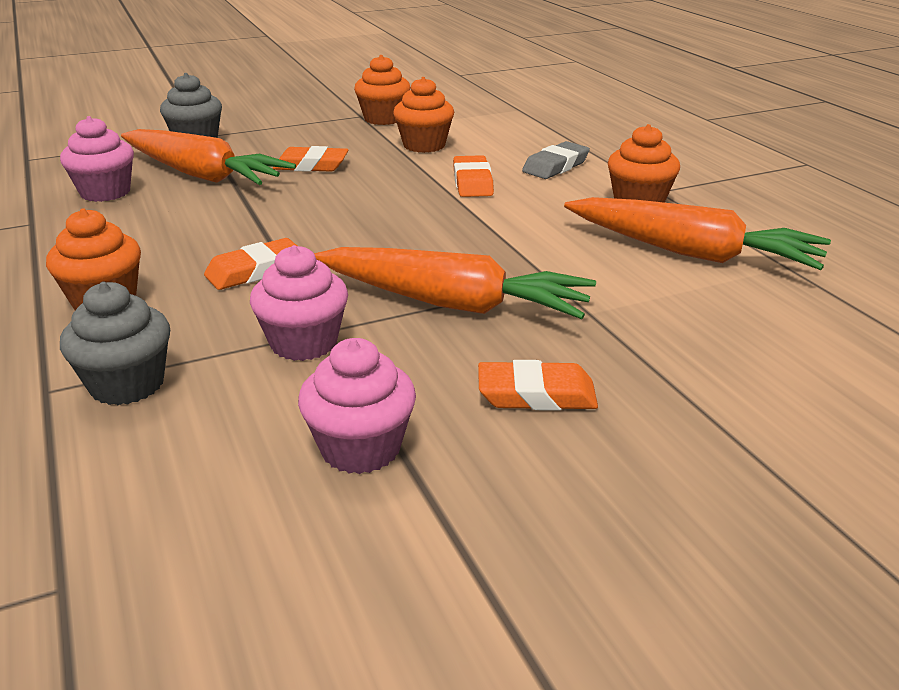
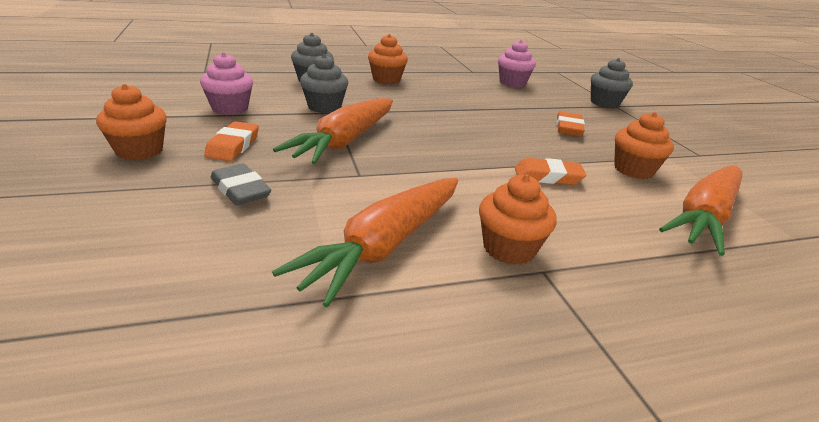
camera: 95 degrees right, 0 degrees up
(202, 175) = (543, 101): orange carrot -> orange carrot (704, 217)
(255, 271) = (406, 104): orange eraser -> none
(304, 343) = (324, 107): pink cupcake -> grey cupcake
(383, 119) = (697, 162): orange cupcake -> orange cupcake (139, 151)
(555, 166) = (602, 223): grey eraser -> grey eraser (240, 190)

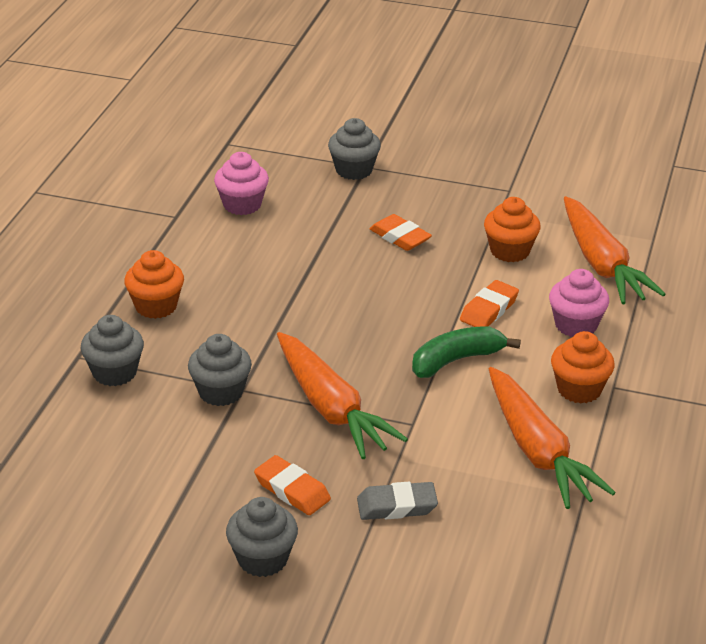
camera: 55 degrees left, 5 degrees up
(139, 151) = (262, 559): orange cupcake -> grey cupcake
(230, 108) = (175, 469): pink cupcake -> pink cupcake (576, 325)
(463, 176) = (456, 360): none -> green banana

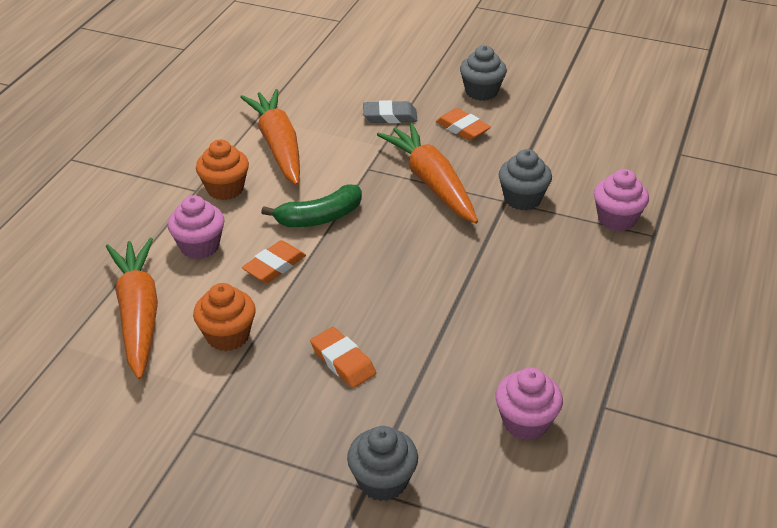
camera: 175 degrees left, 5 degrees up
(114, 372) = (616, 219): grey cupcake -> pink cupcake
(156, 306) = (596, 283): orange cupcake -> none

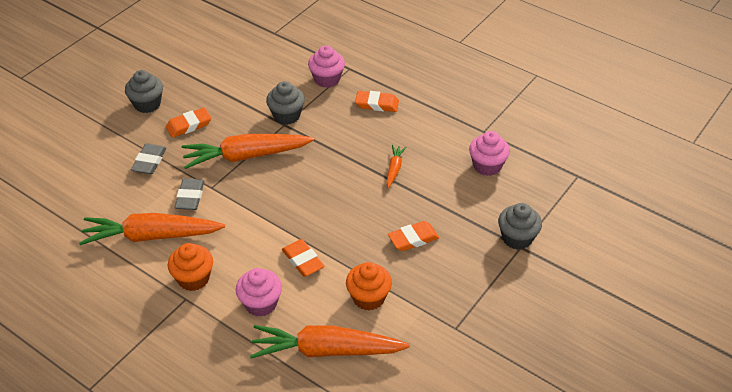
camera: 75 degrees left, 5 degrees up
(320, 217) = (258, 225): green banana -> none
(346, 157) = (190, 197): none -> grey eraser
(470, 318) = (394, 169): none -> orange carrot
(595, 277) = (377, 104): none -> orange eraser

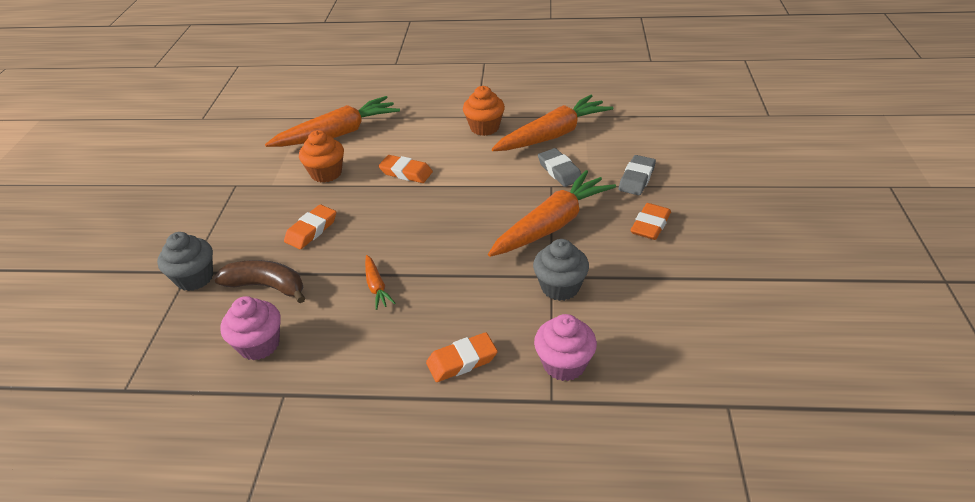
camera: 150 degrees right, 5 degrees down
(147, 104) = (724, 224): grey cupcake -> none
(149, 161) = (636, 178): grey eraser -> grey eraser turned 45 degrees clockwise
(261, 303) = (414, 136): pink cupcake -> none
(467, 205) = (266, 286): none -> brown banana

